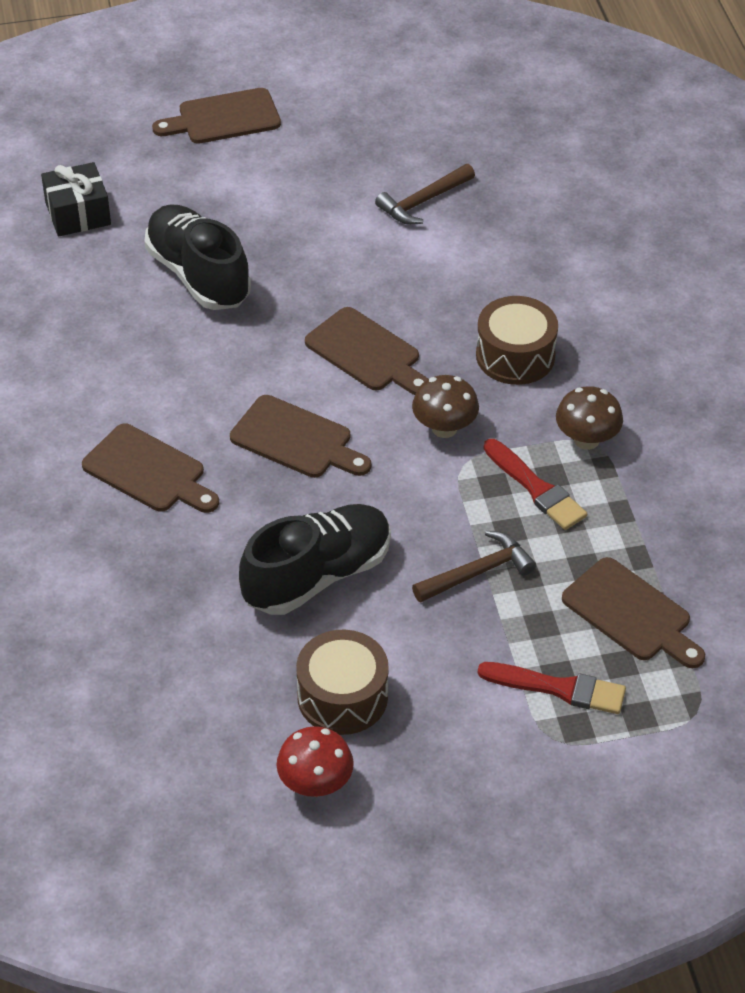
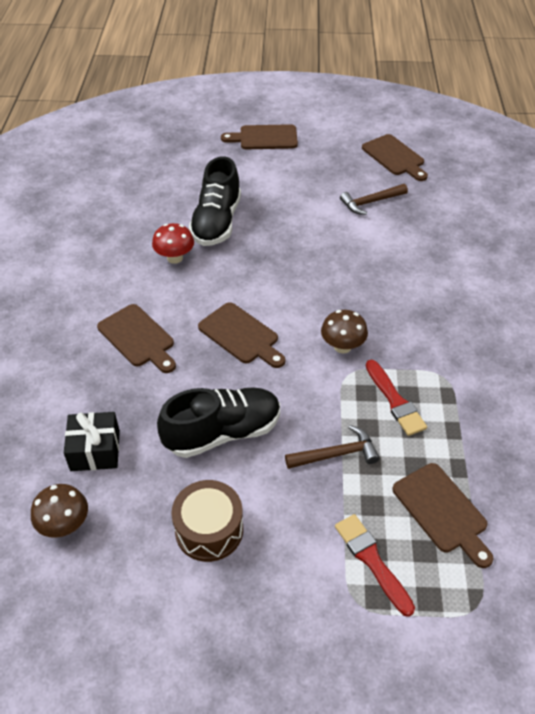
camera: 15 degrees right, 0 degrees up
(78, 213) = (159, 176): black gift -> black gift (95, 450)
(198, 275) = (216, 222): black shoe -> black shoe turned 150 degrees counterclockwise
(315, 784) = (165, 597): red mushroom -> red mushroom (175, 258)
(366, 353) = (306, 287): brown cutting board -> brown cutting board (394, 157)
(515, 356) = (404, 307): brown drum -> none
(558, 688) = (372, 560): red brush -> red brush turned 150 degrees counterclockwise
(586, 440) = (439, 373): brown mushroom -> brown mushroom (65, 525)

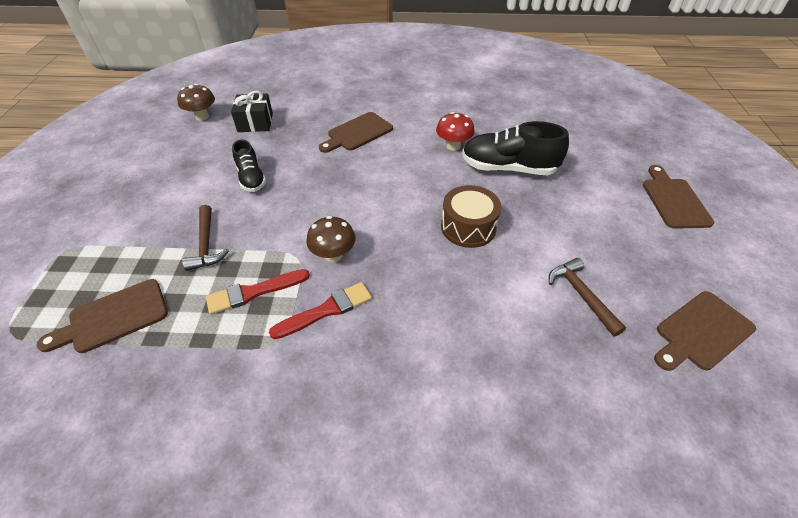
camera: 90 degrees right, 0 degrees up
(209, 530) = (168, 174): brown drum -> brown drum (468, 227)
(223, 433) = (251, 178): black shoe -> black shoe, size x0.59
(241, 335) = (355, 186): brown cutting board -> none
(372, 560) = (94, 262): red brush -> red brush (326, 310)

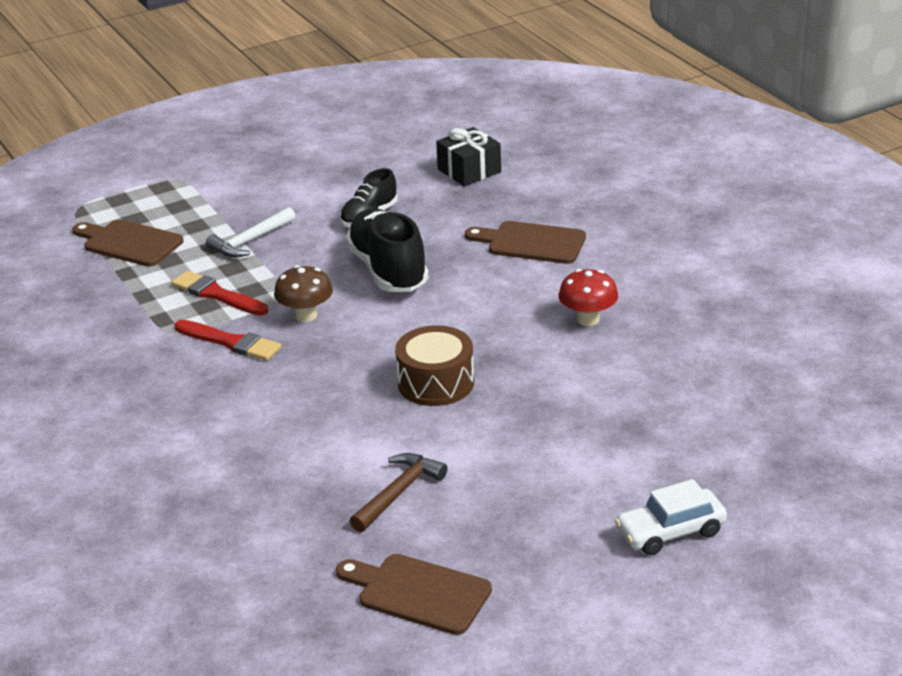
camera: 60 degrees right, 15 degrees down
(202, 116) = (440, 135): brown mushroom -> none
(206, 244) = (250, 241): brown hammer -> white hammer
(508, 168) = (587, 376): black shoe -> black shoe (388, 270)
(674, 200) = (670, 532): brown cutting board -> white car

